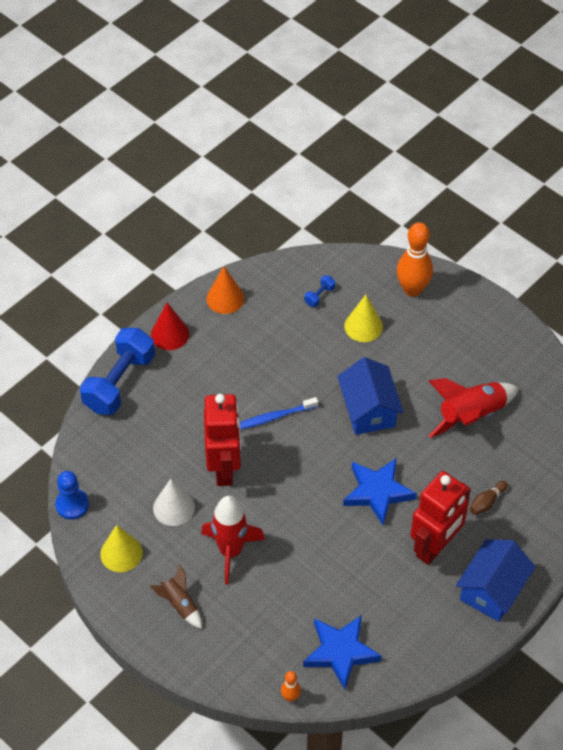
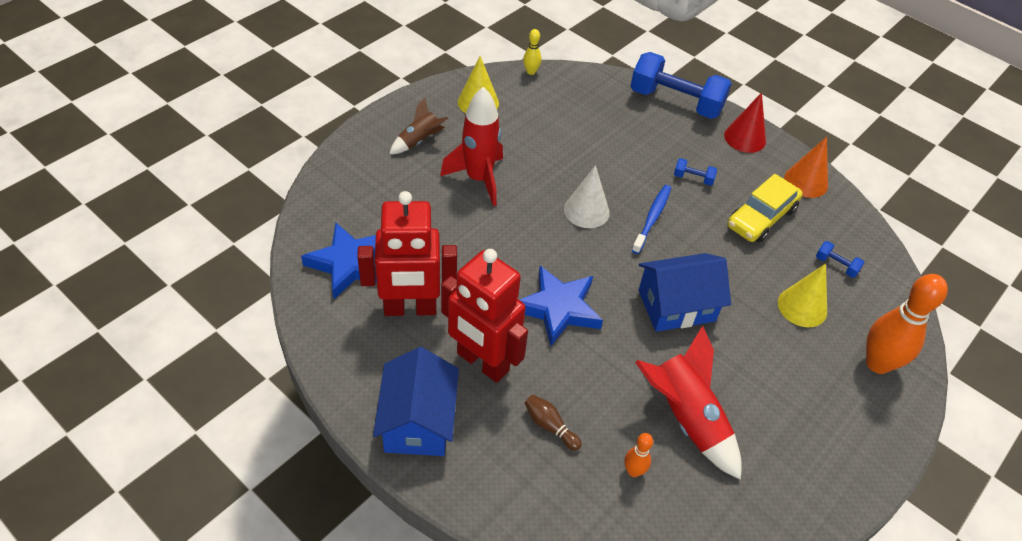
camera: 85 degrees right, 5 degrees down
(72, 505) = (531, 72): blue pawn -> yellow bowling pin
(173, 507) = (530, 138): white cone -> white cone (586, 211)
(224, 381) = (693, 178): none -> blue dumbbell
(224, 468) = (580, 176): red robot -> red robot (410, 309)
(269, 338) = (761, 217): none -> yellow car
(274, 417) = (652, 218): blue toothbrush -> blue toothbrush turned 45 degrees clockwise
(290, 697) = (303, 220): orange bowling pin -> orange bowling pin (633, 471)
(492, 590) = (418, 421): blue house -> blue house turned 60 degrees clockwise

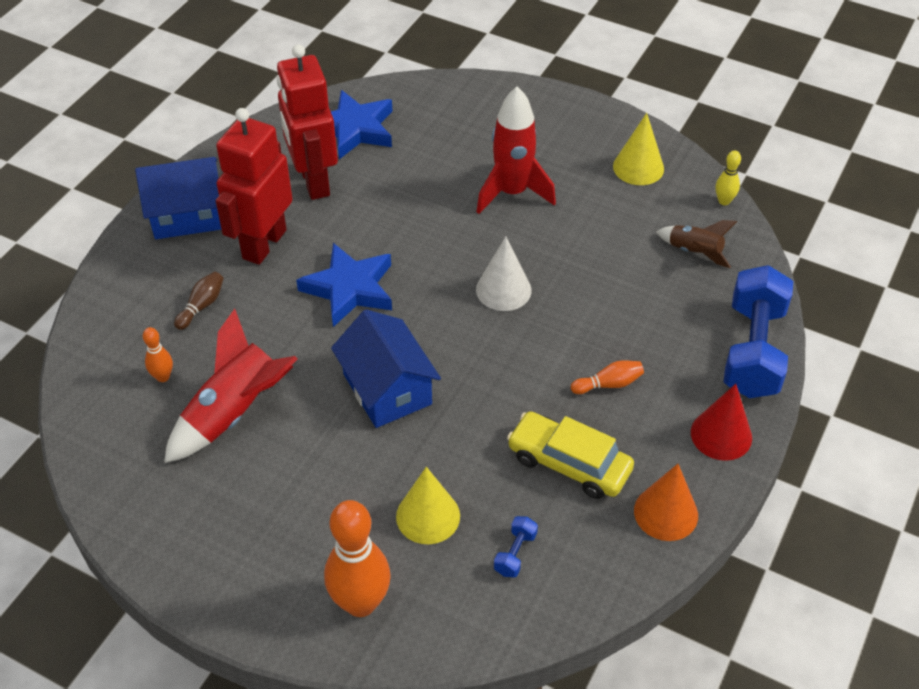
camera: 80 degrees right, 0 degrees up
(419, 141) = (548, 136): brown rocket -> brown rocket (694, 252)
(652, 218) = (518, 351): blue toothbrush -> none
(693, 178) = (609, 384): blue dumbbell -> orange bowling pin

